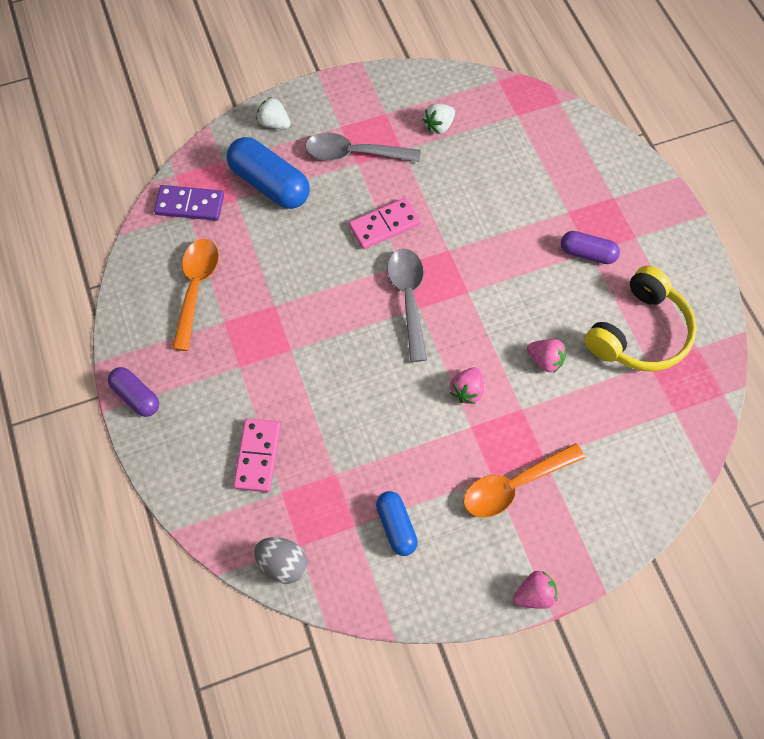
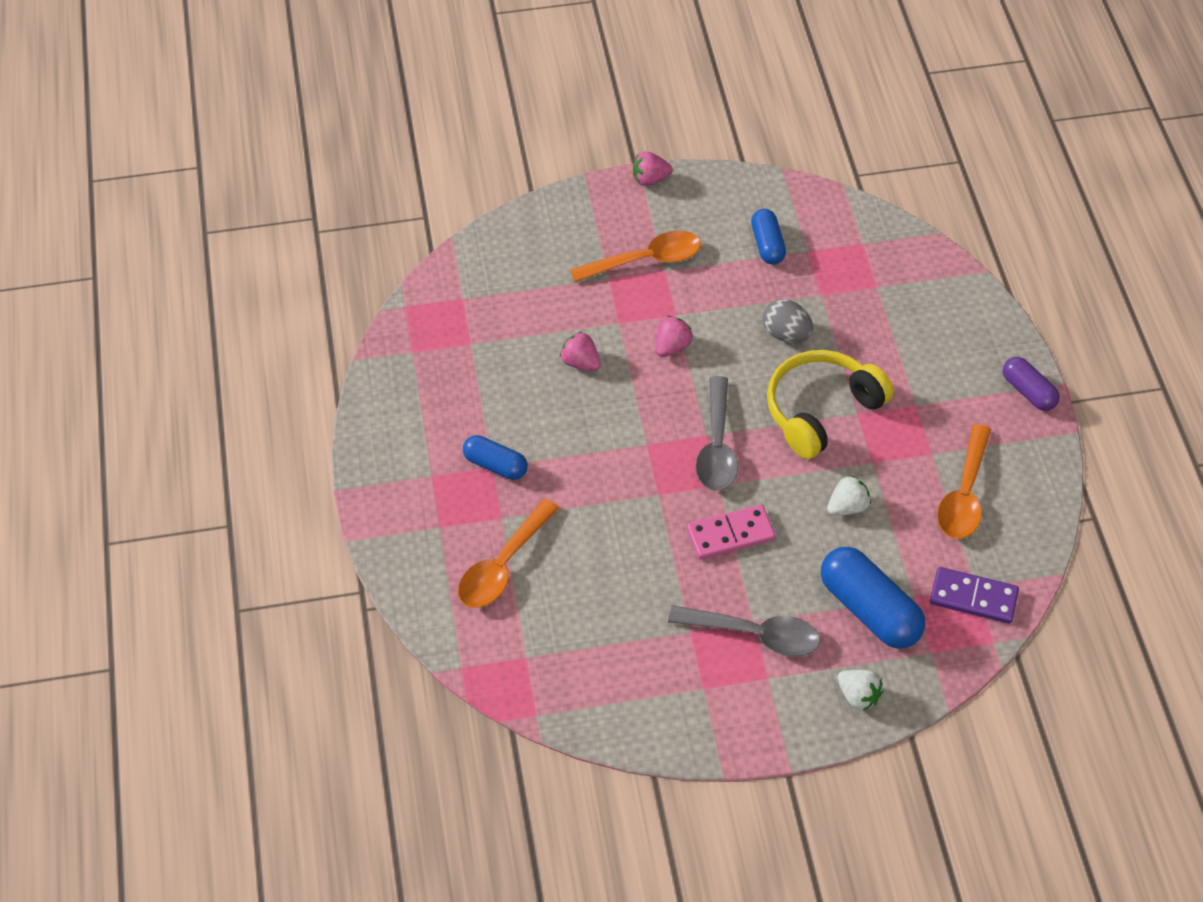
camera: 170 degrees left, 10 degrees down
(258, 456) = (899, 319): pink domino -> none
(283, 564) = (879, 232): grey egg -> grey egg (786, 334)
(439, 126) = (634, 657): white strawberry -> white strawberry (847, 507)
(554, 175) = (503, 565): none -> orange spoon
(587, 253) = (495, 465): purple capsule -> blue capsule
(639, 332) = (469, 374): yellow headphones -> yellow headphones (821, 410)

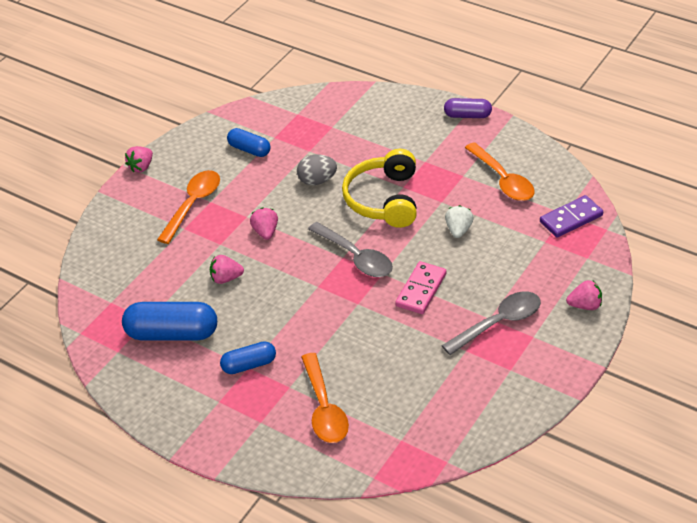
camera: 45 degrees left, 10 degrees down
(858, 696) = (584, 305): white strawberry -> pink strawberry
(869, 609) = (534, 264): blue capsule -> blue capsule (172, 333)

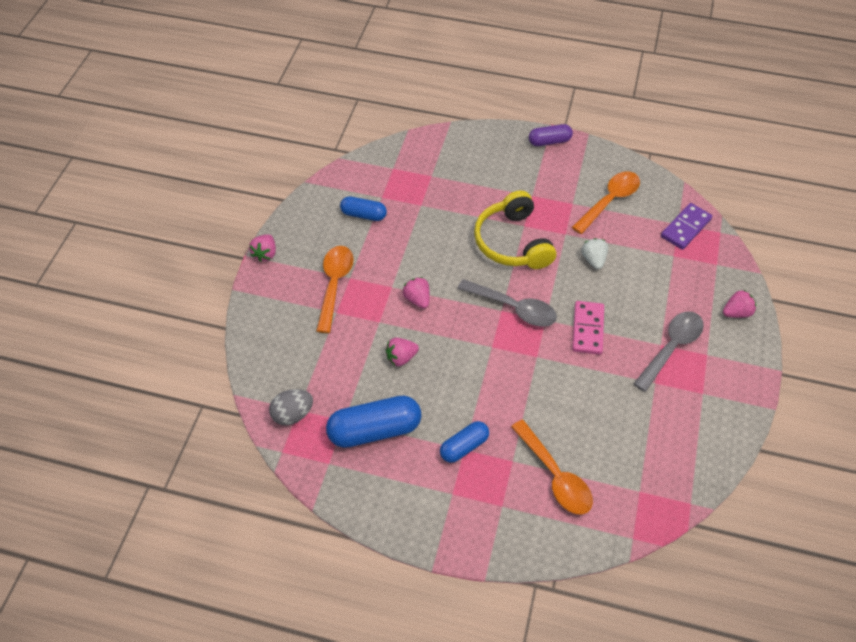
camera: 20 degrees left, 10 degrees up
(317, 181) = (442, 235): grey egg -> grey egg (293, 414)
(503, 180) = (609, 201): orange spoon -> orange spoon turned 90 degrees counterclockwise

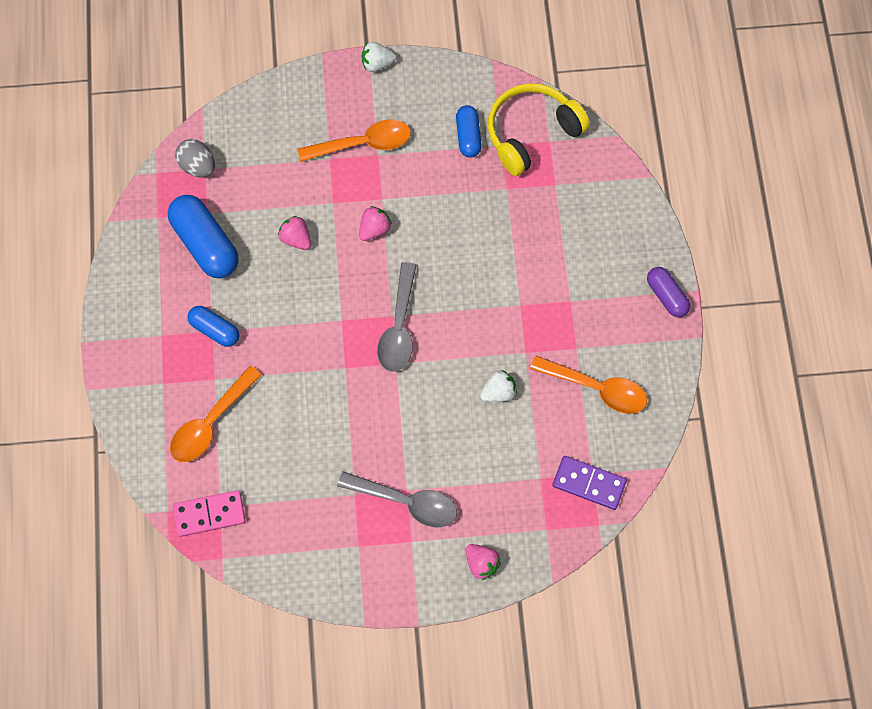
camera: 70 degrees right, 15 degrees up
(265, 254) = (377, 63): pink strawberry -> white strawberry
(513, 242) = (490, 300): yellow headphones -> yellow headphones (532, 133)
(588, 329) = (399, 410): pink domino -> pink domino (209, 514)

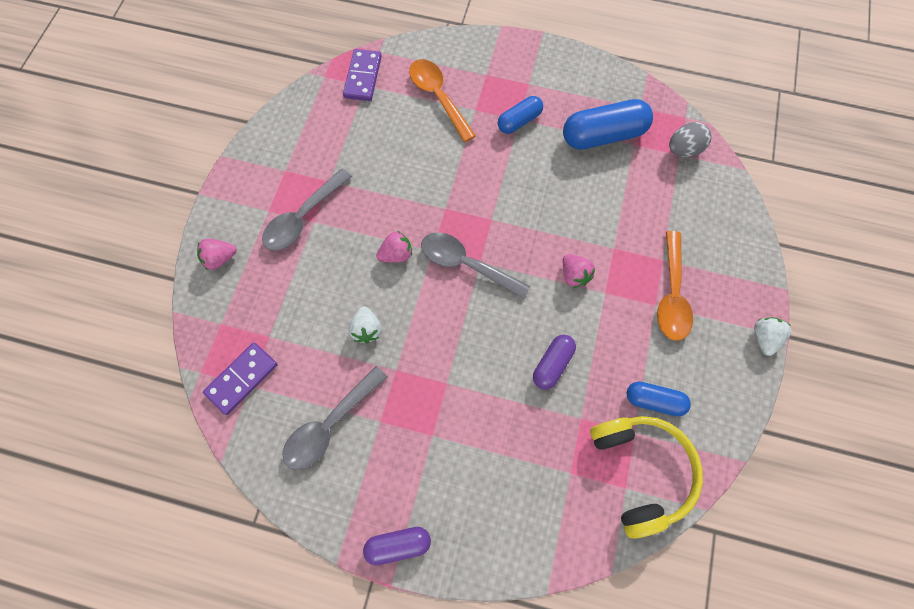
camera: 110 degrees right, 0 degrees up
(209, 514) = (363, 77): pink domino -> purple domino
(296, 239) = (585, 206): pink strawberry -> pink strawberry (396, 254)
(468, 224) = (552, 364): none -> purple capsule
(597, 388) = (330, 425): orange spoon -> grey spoon

